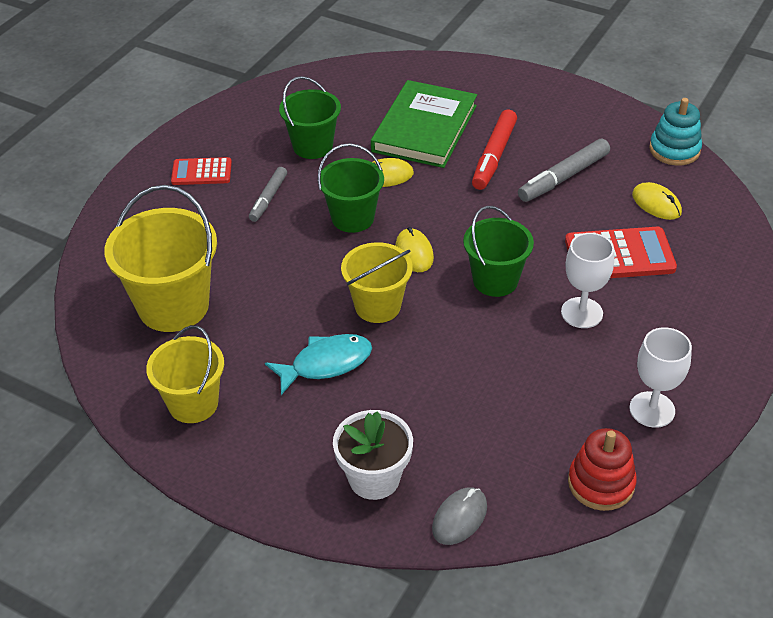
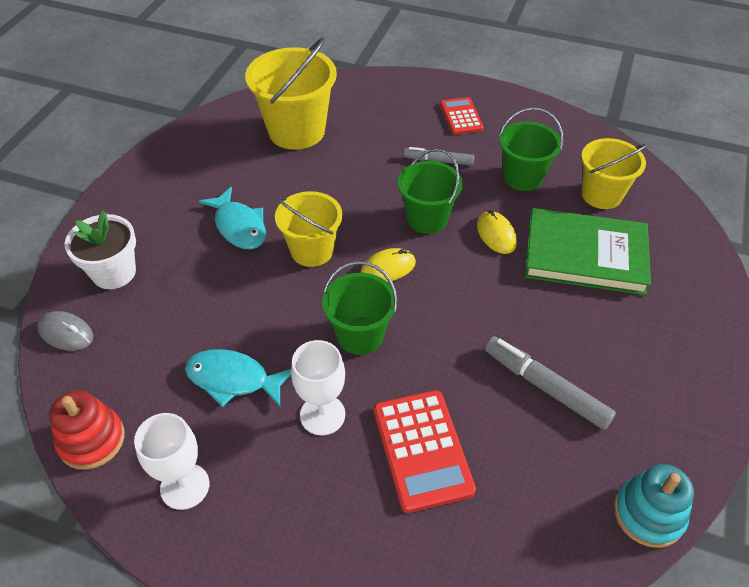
camera: 80 degrees right, 5 degrees up
(193, 403) = (195, 159): yellow bucket -> yellow bucket (601, 195)
(494, 156) = (561, 319): red marker -> none
(537, 373) = (233, 379): none -> turquoise fish
(656, 204) = (527, 490): yellow mouse -> none

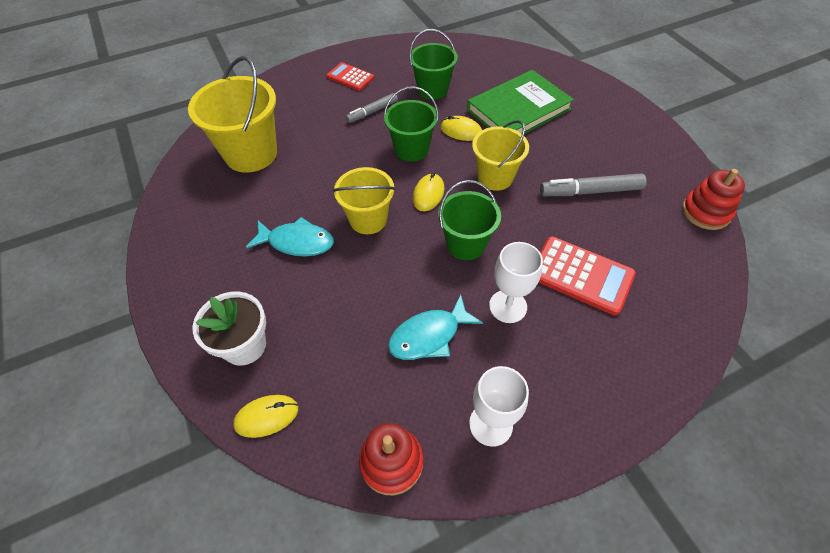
camera: 45 degrees left, 5 degrees up
(66, 333) = (266, 417): grey mouse -> yellow mouse
(601, 195) = (484, 72): yellow bucket -> yellow bucket (495, 177)
(648, 514) = (705, 212): turquoise stacking toy -> red stacking toy

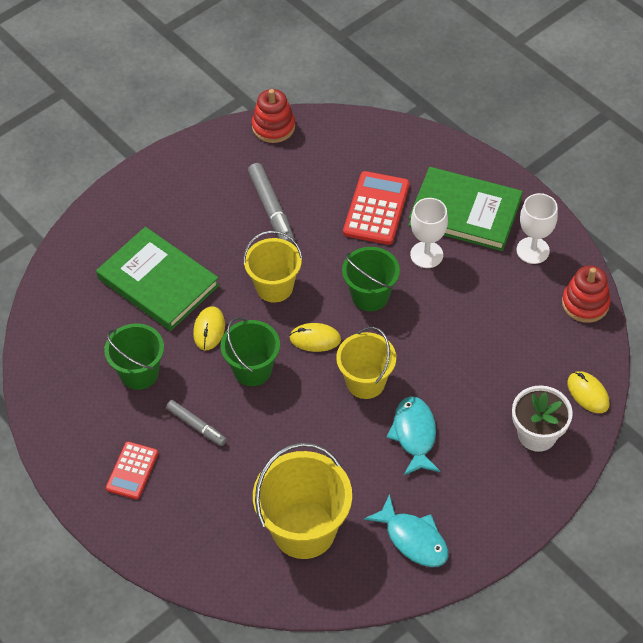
camera: 105 degrees left, 0 degrees up
(429, 336) = (475, 303): turquoise fish -> turquoise fish (413, 539)
(565, 363) = (465, 212): none -> green book

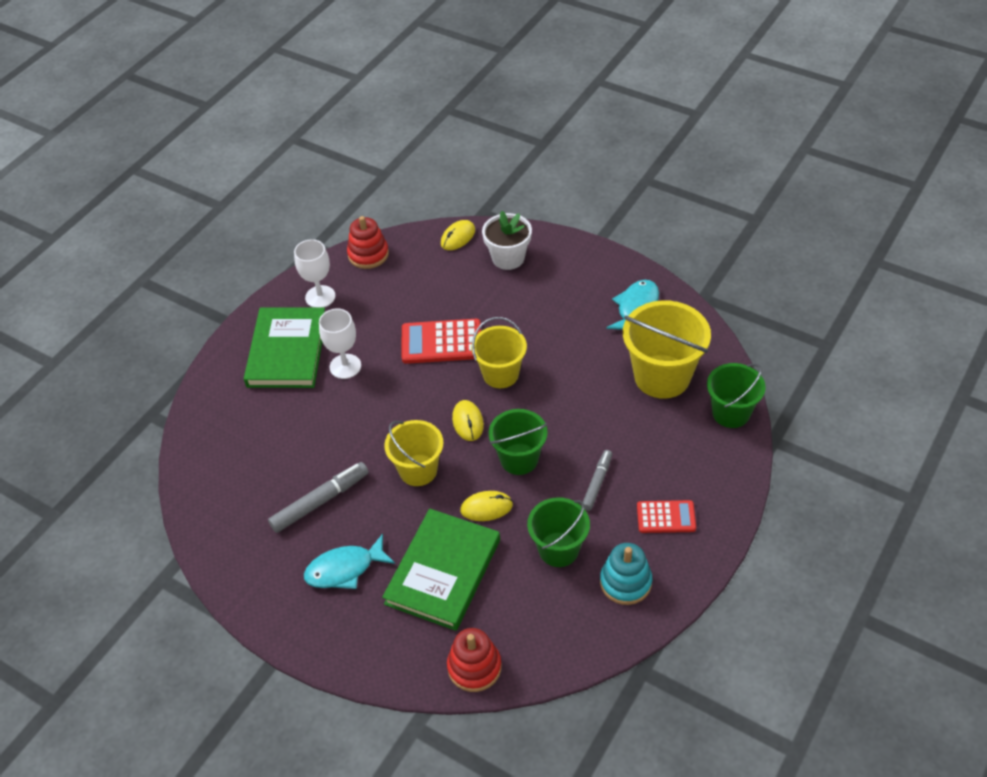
camera: 105 degrees left, 5 degrees down
(81, 414) = (625, 582): none -> turquoise stacking toy
(273, 127) = (203, 534): red stacking toy -> red stacking toy (474, 667)
(370, 296) = (405, 395): green bucket -> green bucket (731, 413)
(376, 209) = (299, 416): red calculator -> red calculator (441, 342)
(414, 435) = (540, 330): turquoise fish -> turquoise fish (344, 569)

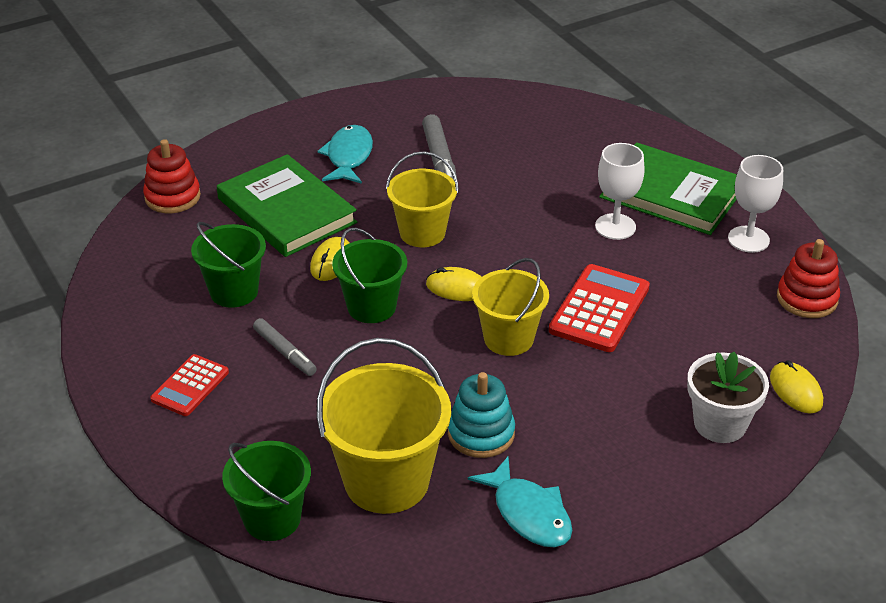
camera: 115 degrees right, 10 degrees down
(625, 582) = (150, 321): turquoise stacking toy -> turquoise stacking toy (481, 434)

